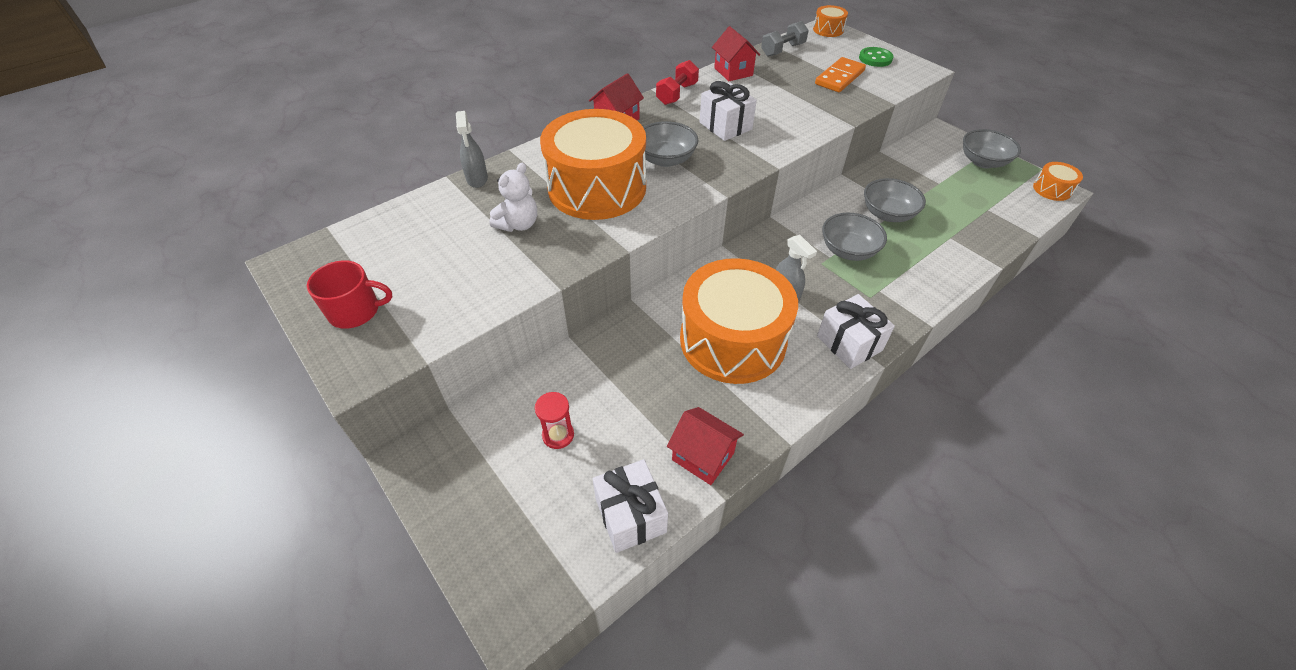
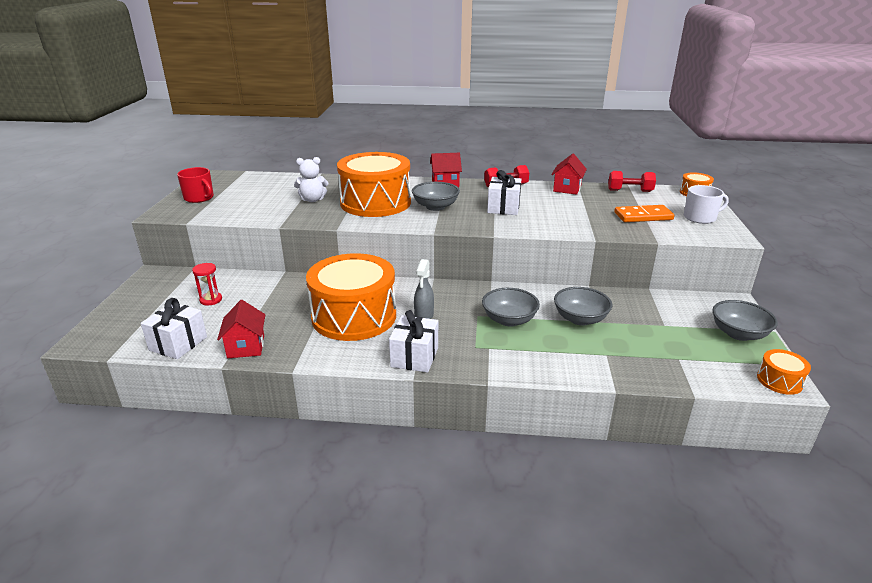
camera: 45 degrees right, 20 degrees down
(477, 179) = (331, 179): grey spray bottle -> none
(783, 50) = (630, 191): grey dumbbell -> red dumbbell
(875, 58) = (700, 218): green button -> white mug

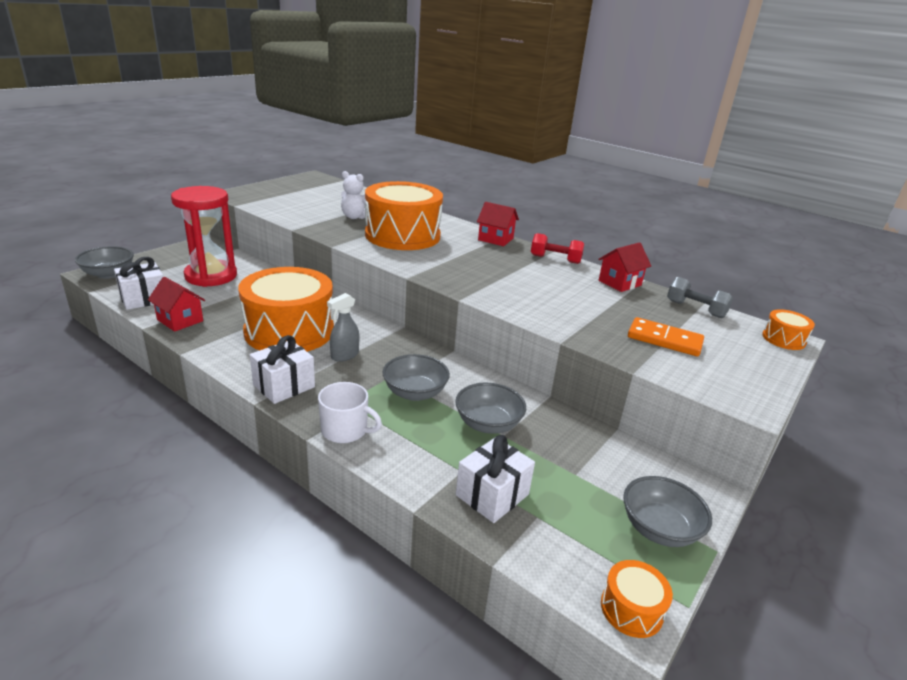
camera: 30 degrees right, 0 degrees up
(199, 198) = (275, 190): red mug -> none
(211, 300) = (211, 276): red hourglass -> red hourglass, size x2.46
(246, 347) = (180, 320): red house -> red house turned 75 degrees counterclockwise
(435, 207) = (450, 256): grey bowl -> grey bowl (108, 274)
(503, 208) = (515, 278): white gift -> white gift (492, 495)
(630, 191) = (695, 309): red dumbbell -> grey dumbbell
(700, 218) = (741, 368): white mug -> white mug (345, 430)

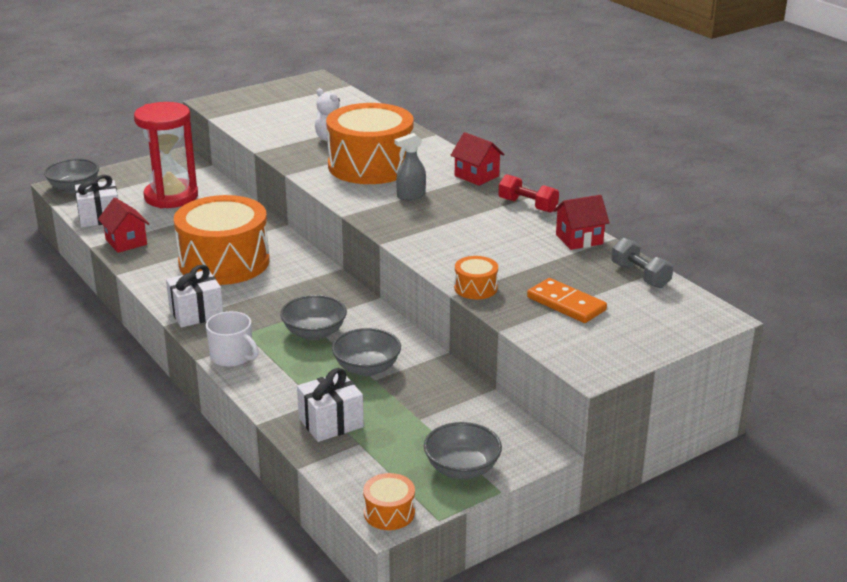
camera: 20 degrees right, 0 degrees up
(344, 355) = (266, 291): grey spray bottle -> grey spray bottle (410, 196)
(783, 339) = (709, 317): orange drum -> orange drum (475, 288)

